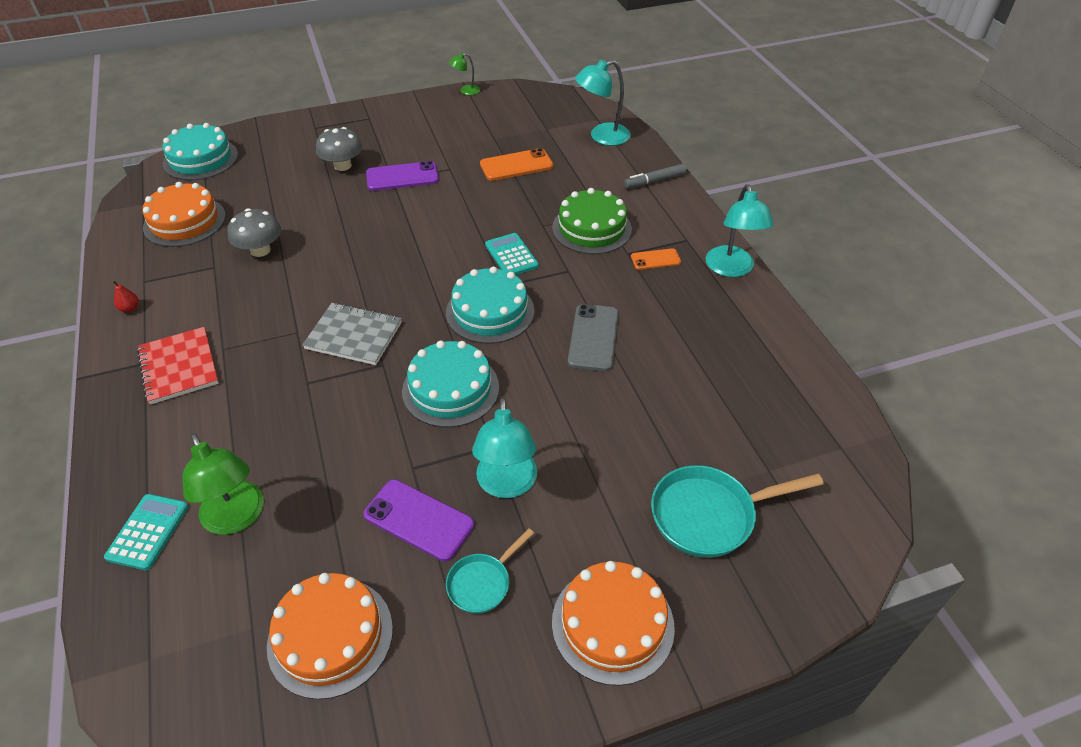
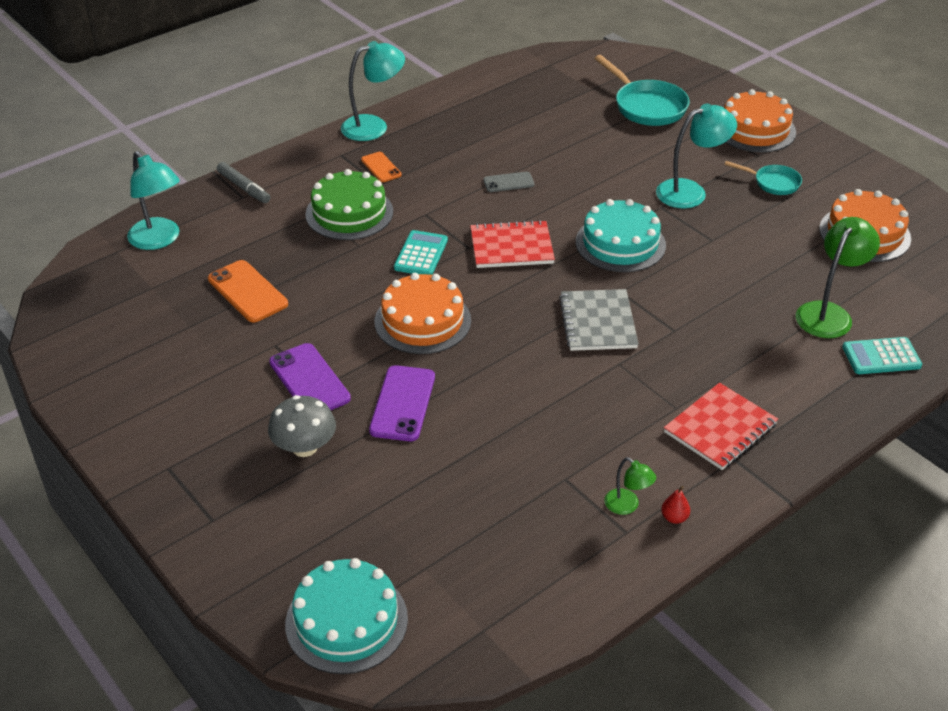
camera: 110 degrees left, 5 degrees down
(184, 221) = (498, 555): orange cake -> orange cake (422, 321)
(260, 250) = (514, 450): grey mushroom -> none
(419, 520) = (752, 223): purple phone -> purple phone (402, 403)
(466, 91) = (62, 388): green lamp -> green lamp (627, 506)
(490, 311) = (511, 247): turquoise cake -> red notebook
(511, 255) = (421, 254): turquoise calculator -> turquoise calculator turned 150 degrees clockwise
(593, 337) = (508, 182): grey phone -> grey phone, size x0.60

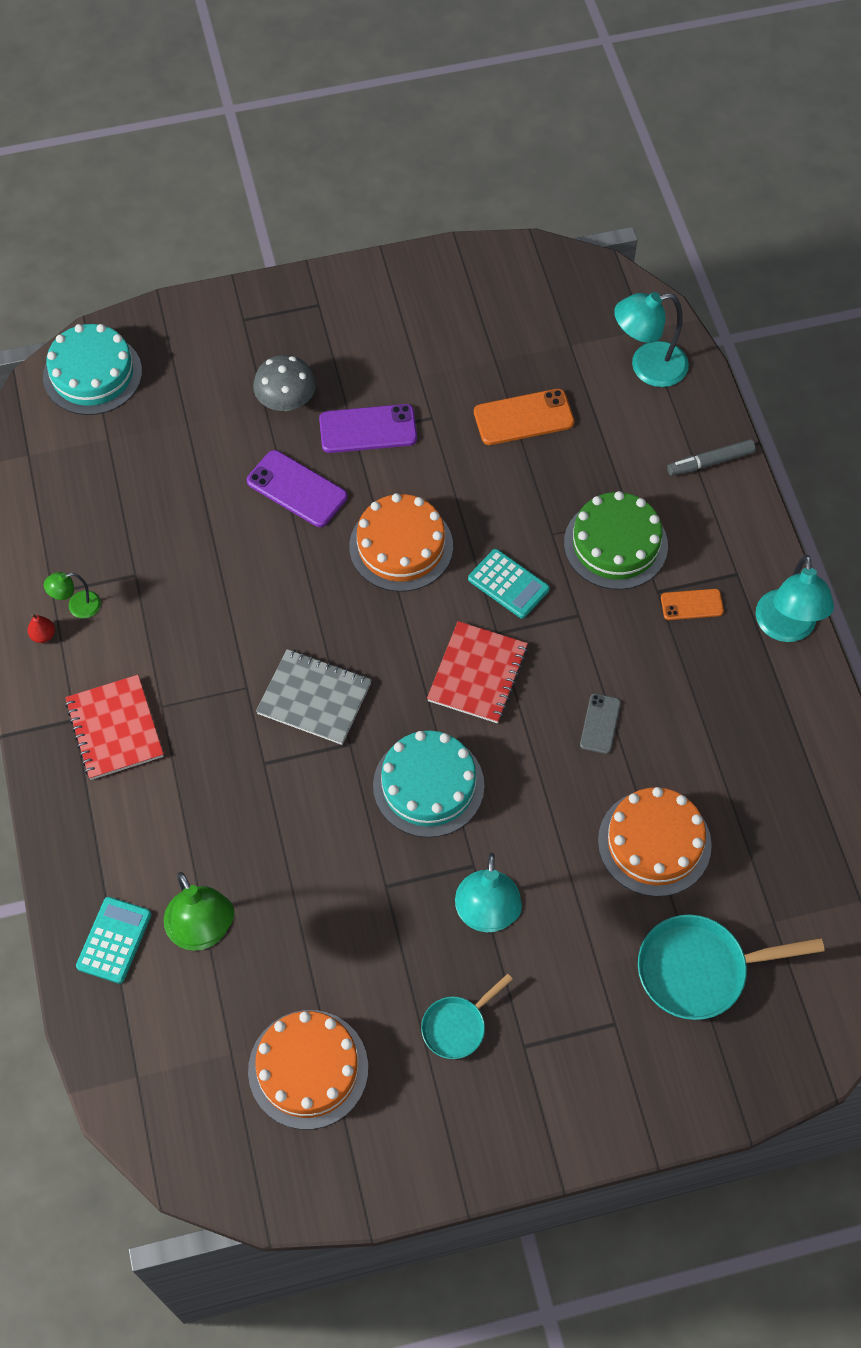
camera: 115 degrees right, 20 degrees up
(755, 129) = (584, 1080): orange cake -> orange cake (654, 843)

